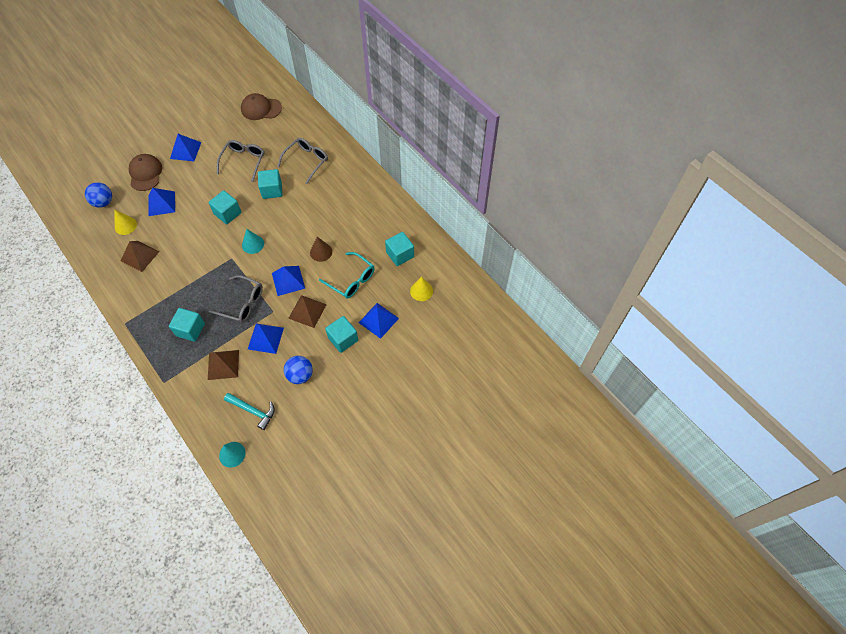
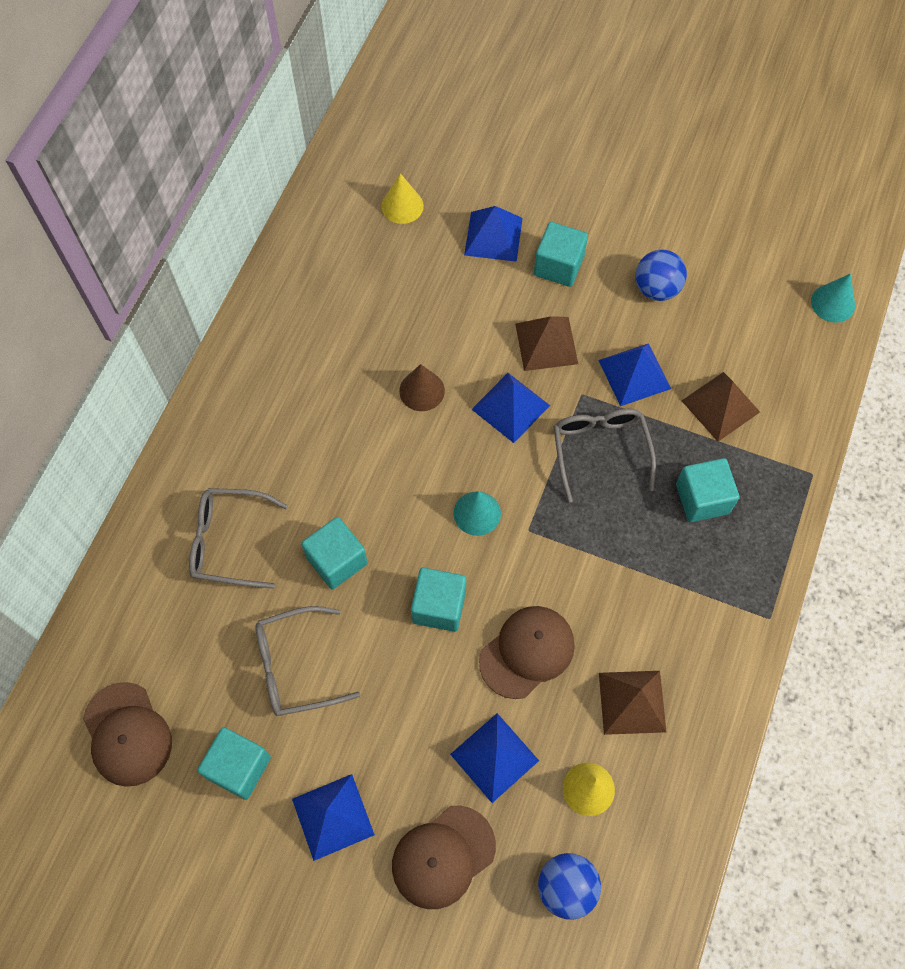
camera: 120 degrees left, 5 degrees up
(187, 232) = (527, 652): none -> brown cap
(253, 411) = (755, 317): turquoise hammer -> none
(351, 280) = (447, 312): turquoise glasses -> none
(400, 254) = (352, 269): turquoise cube -> turquoise cube (239, 767)

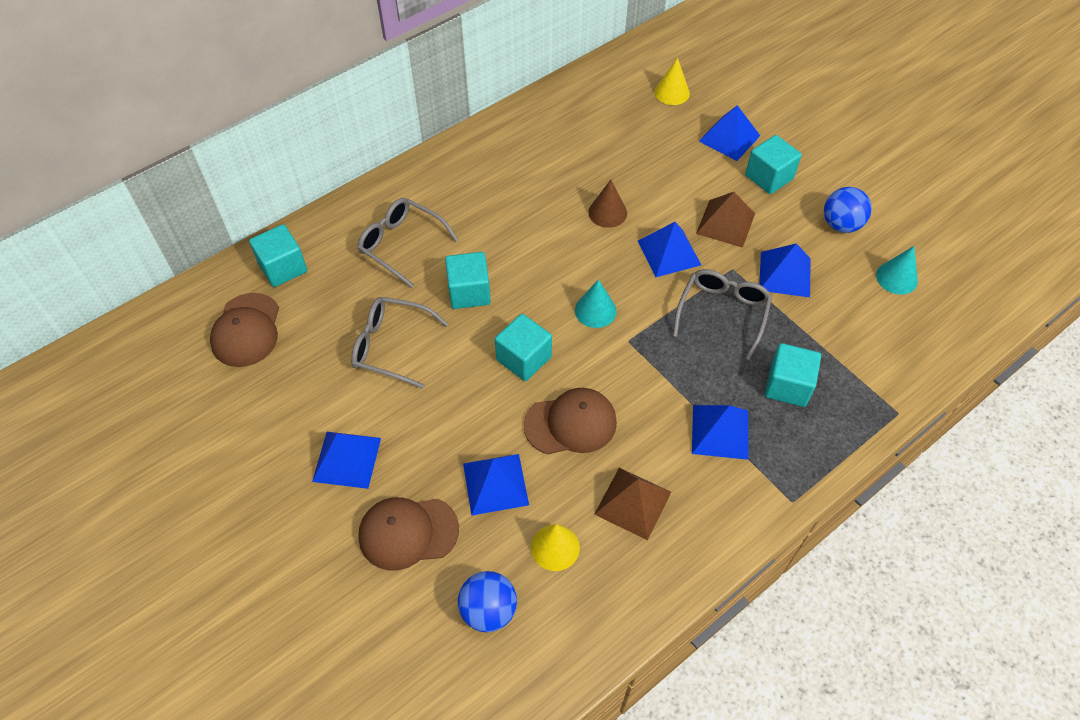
camera: 30 degrees right, 10 degrees down
(239, 767) = (305, 391): turquoise cube -> turquoise cube (283, 267)
(668, 582) = (720, 431): none -> blue pyramid
(720, 406) = (845, 327): brown pyramid -> none
(833, 303) = (993, 298): turquoise cone -> turquoise cone (896, 278)

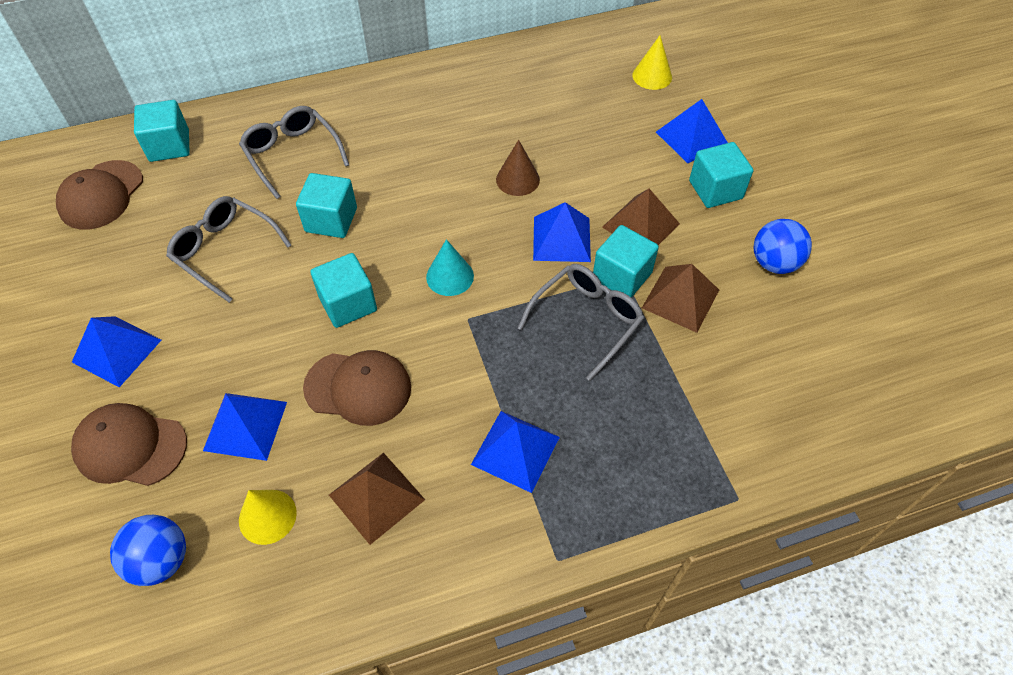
camera: 20 degrees right, 0 degrees up
(785, 274) = (680, 298): blue pyramid -> brown pyramid
(787, 386) = (620, 424): turquoise cube -> turquoise cube (622, 276)
(896, 278) = (813, 341): turquoise cone -> none

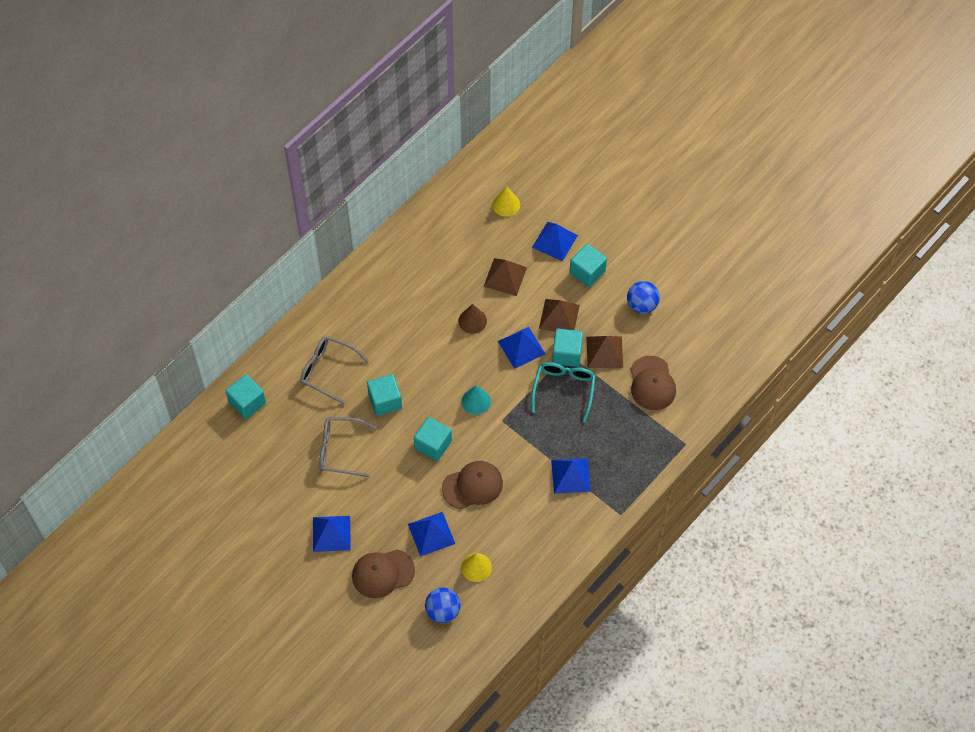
camera: 30 degrees left, 5 degrees up
(101, 195) = (236, 454): brown cap -> brown cap (652, 383)
(376, 497) = (520, 531): brown pyramid -> brown pyramid (505, 277)
(587, 320) = (564, 389): grey glasses -> turquoise glasses

